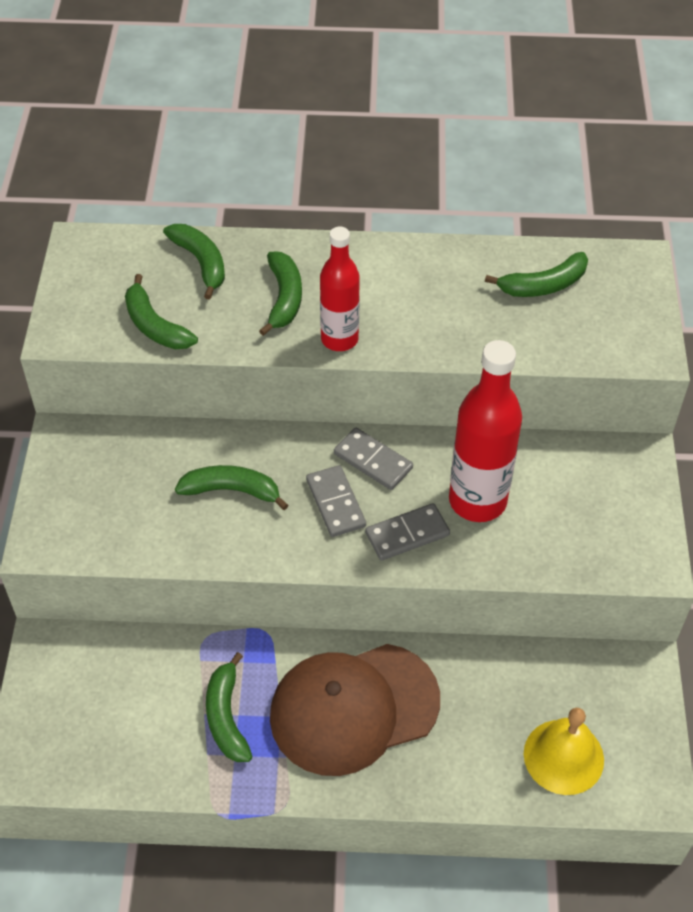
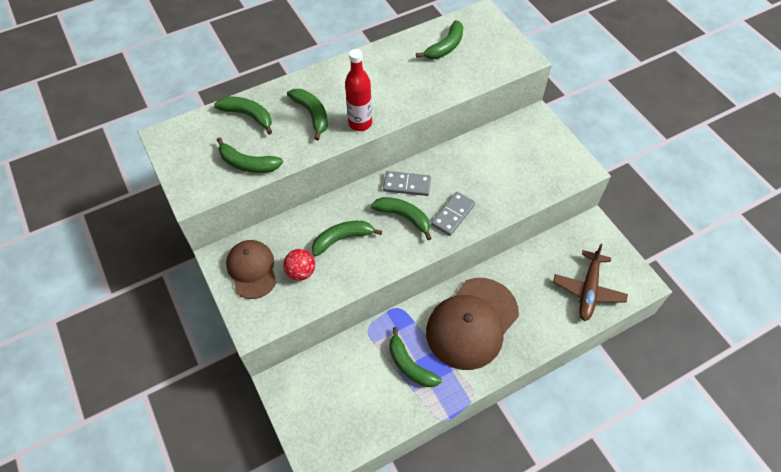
camera: 30 degrees left, 5 degrees up
(89, 472) = (252, 270): none -> brown cap
(147, 506) = (301, 272): none -> red ball
(336, 503) = (404, 217): grey domino -> green banana
(477, 501) = (475, 179): red bottle -> none
(563, 756) = (588, 290): yellow bell -> brown plane

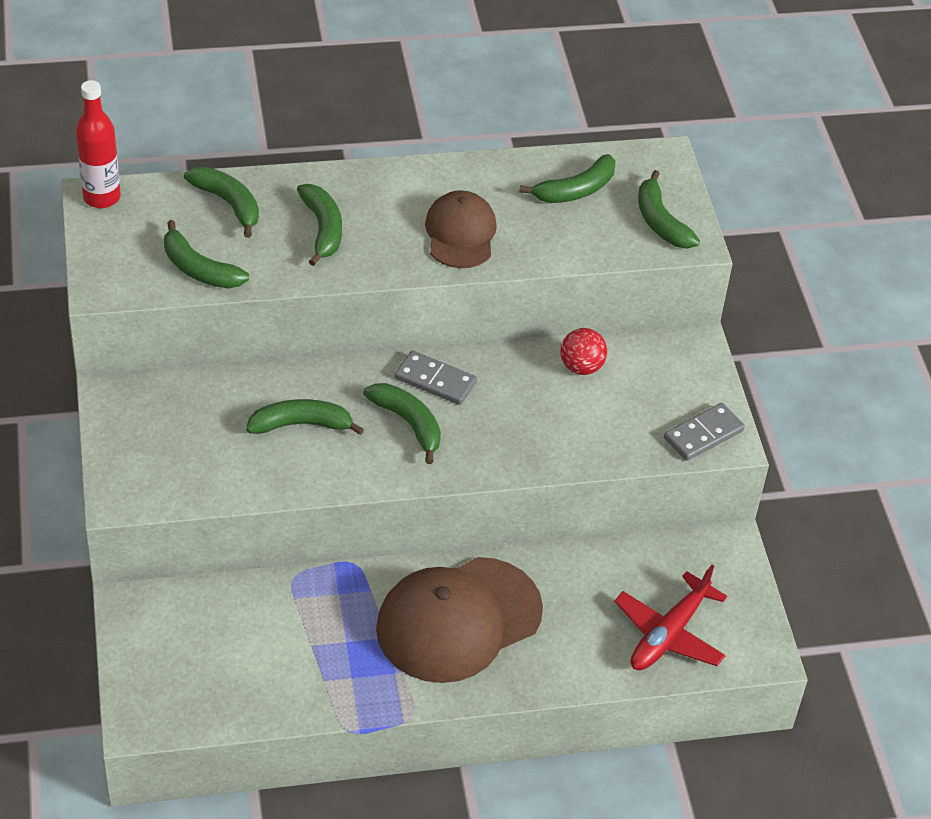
camera: 15 degrees right, 10 degrees down
(252, 270) = (150, 425): brown cap -> brown cap (460, 233)
(301, 272) = (220, 449): red ball -> red ball (581, 367)
(360, 123) = (388, 262): red bottle -> red bottle (102, 197)
(410, 365) = (334, 645): green banana -> green banana (660, 221)
(453, 215) = (485, 443): grey domino -> grey domino (703, 434)
(588, 290) = (669, 633): brown plane -> red plane

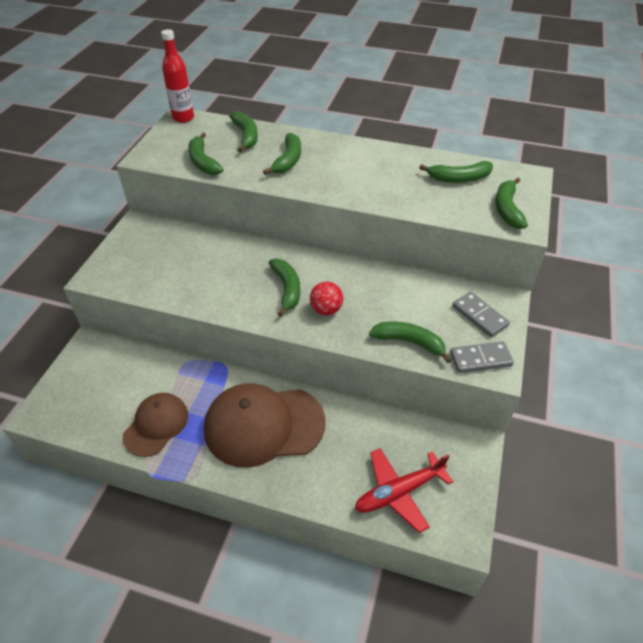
camera: 30 degrees right, 0 degrees up
(301, 425) = (224, 270): green banana -> green banana (409, 342)
(435, 381) = (320, 270): grey domino -> grey domino (479, 316)
(460, 233) = (369, 183): brown cap -> brown cap (156, 425)
(581, 367) = (418, 290): red ball -> red ball (326, 309)

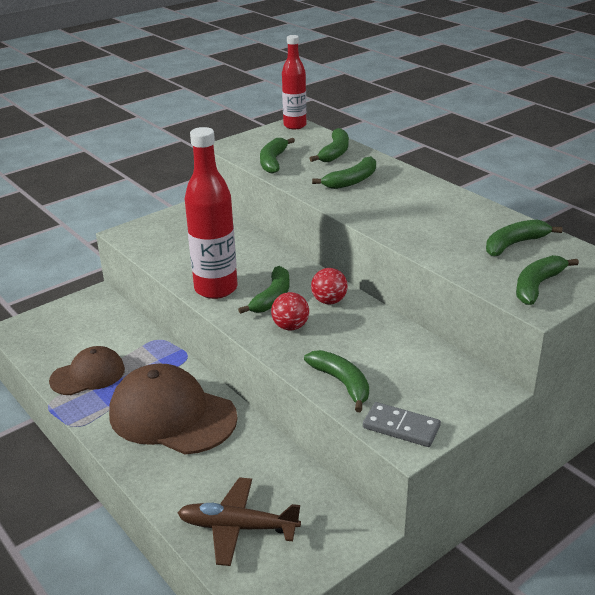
camera: 35 degrees right, 15 degrees down
(233, 300) = (216, 289): none -> red bottle
(332, 273) = (329, 301): none -> red ball
(399, 492) = (238, 527): red plane -> brown plane
(459, 178) = (514, 244): green banana -> green banana turned 120 degrees clockwise
(479, 316) = (443, 392): grey domino -> none

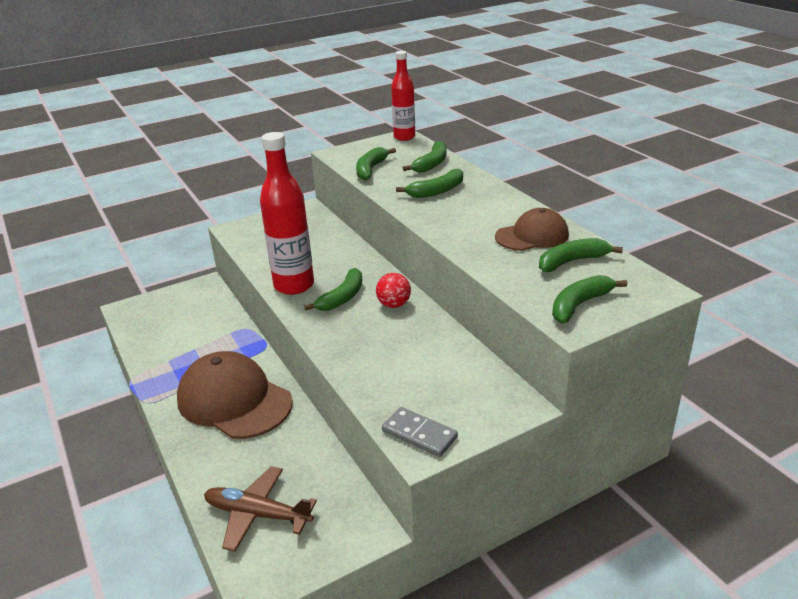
camera: 10 degrees right, 0 degrees up
(88, 375) = (173, 356): brown cap -> brown cap (532, 236)
(290, 326) = (349, 326): red ball -> none
(342, 383) = (377, 385): green banana -> none

